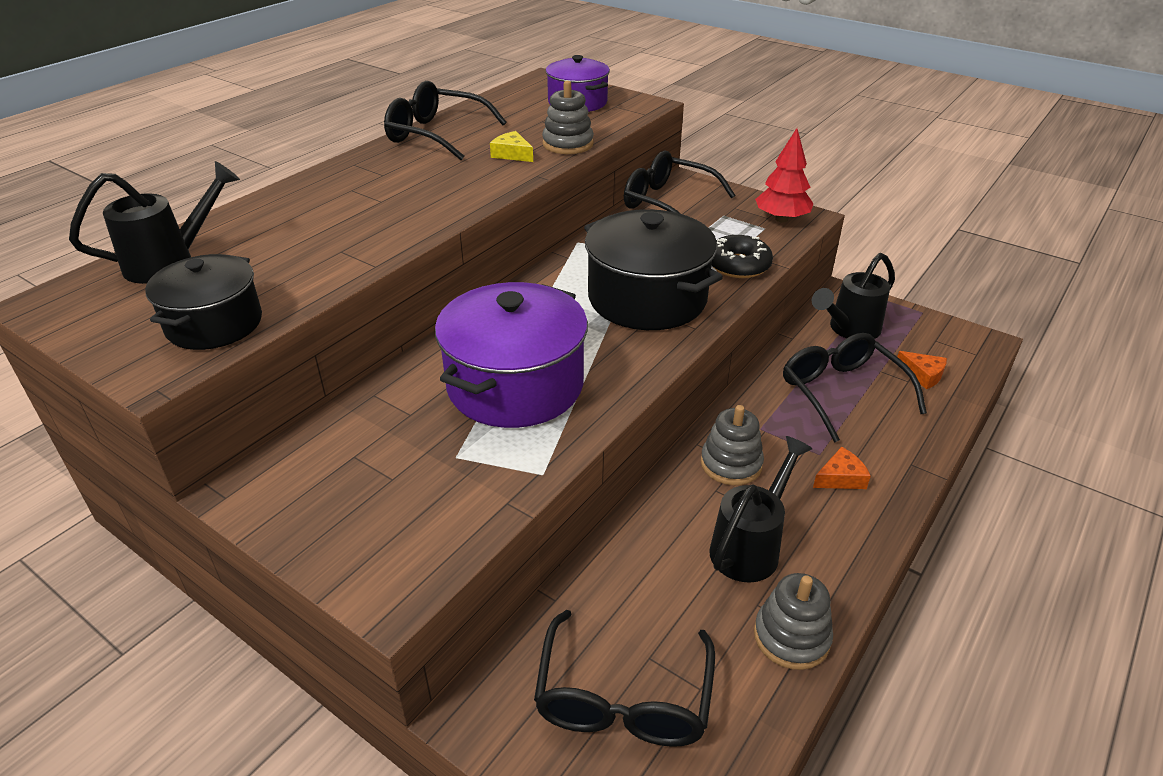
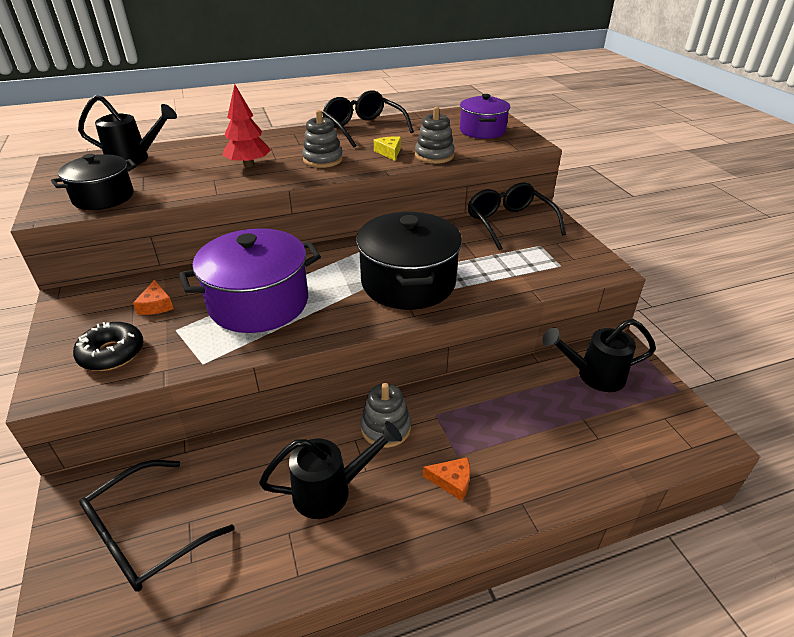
camera: 35 degrees right, 0 degrees up
(738, 265) = (503, 285): black donut -> black donut (112, 353)
(781, 219) = (583, 264): red tree -> red tree (248, 165)
(791, 637) = (282, 569): grey stacking toy -> grey stacking toy (323, 159)
(842, 392) = (529, 420): black glasses -> none
(923, 375) = (618, 440): orange cheese -> orange cheese (156, 305)

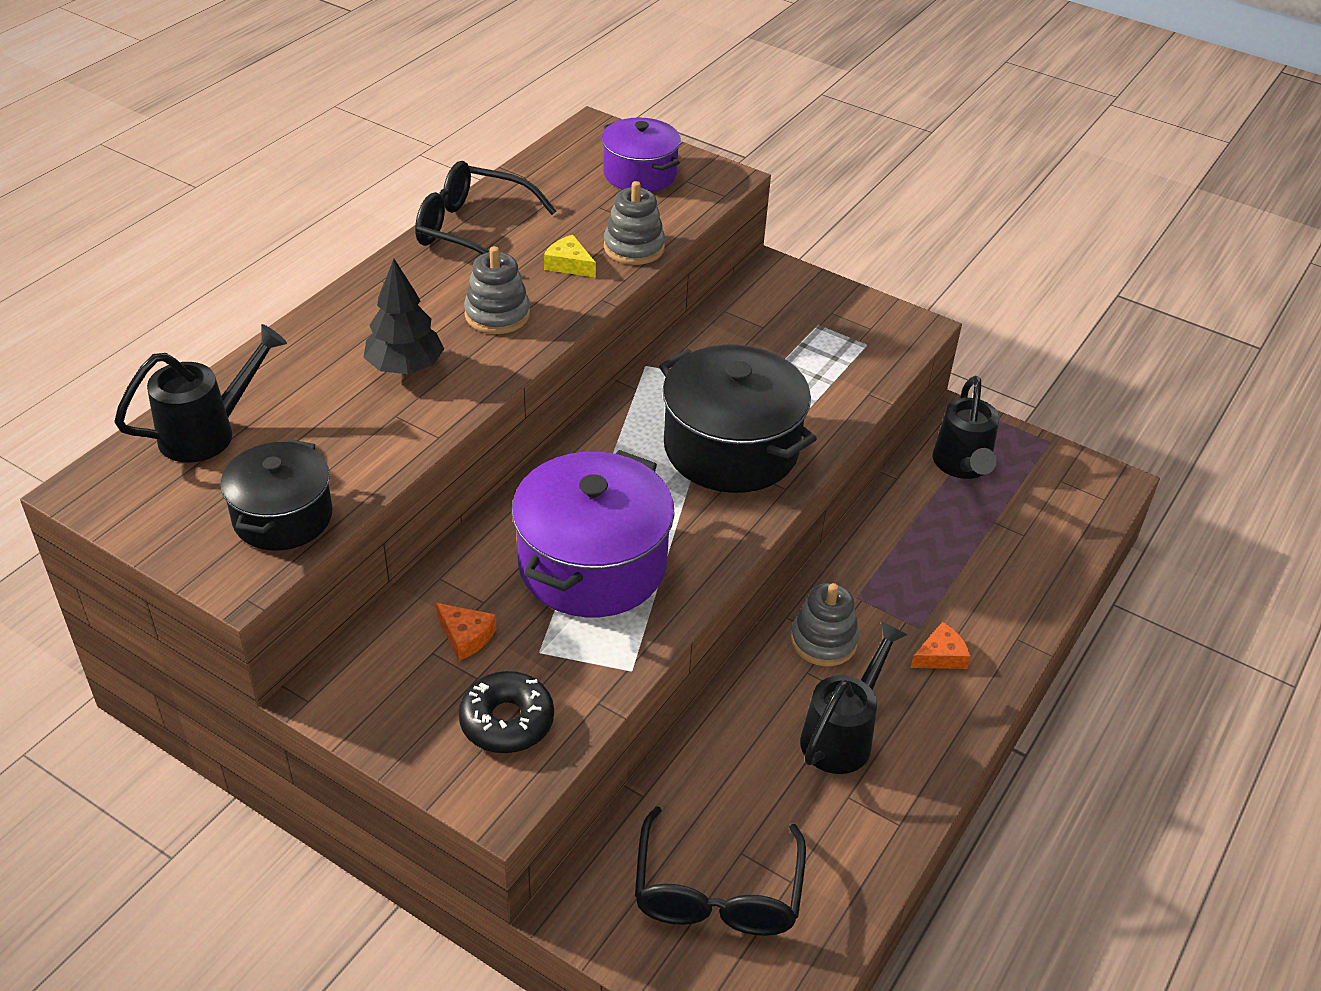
camera: 40 degrees left, 5 degrees up
(248, 165) = (405, 367): red tree -> black tree
(509, 223) = (751, 304): black glasses -> none
(593, 375) = (962, 467): black watering can -> black watering can turned 45 degrees counterclockwise

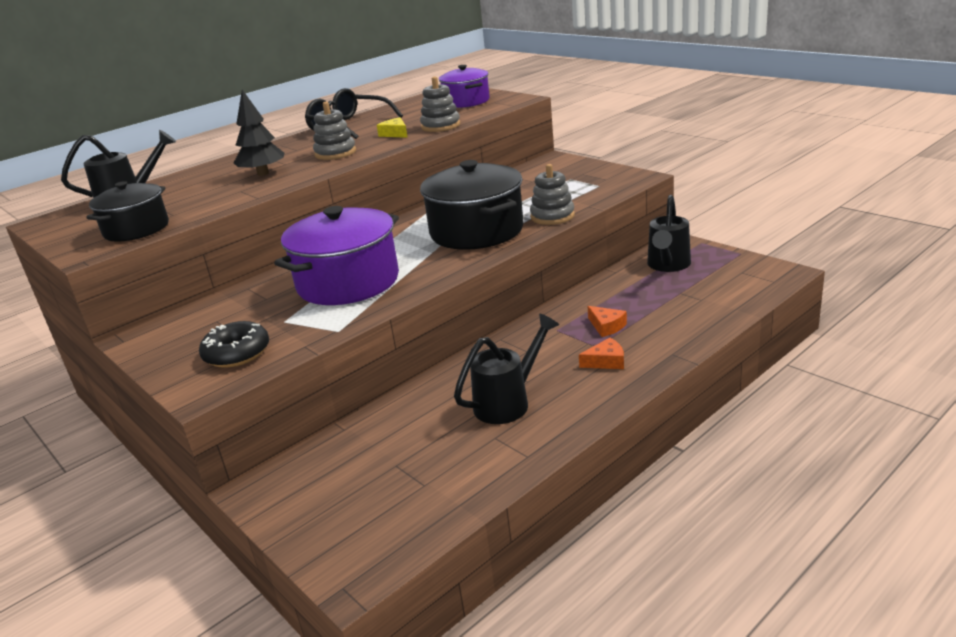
camera: 20 degrees right, 15 degrees down
(466, 636) = (242, 313): orange cheese -> orange cheese (606, 326)
(717, 891) = (364, 487): black glasses -> none
(823, 641) = (520, 352): grey stacking toy -> grey stacking toy (552, 216)

